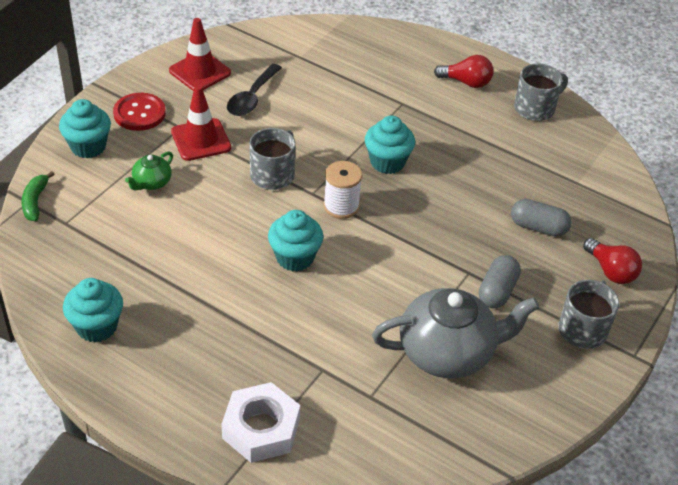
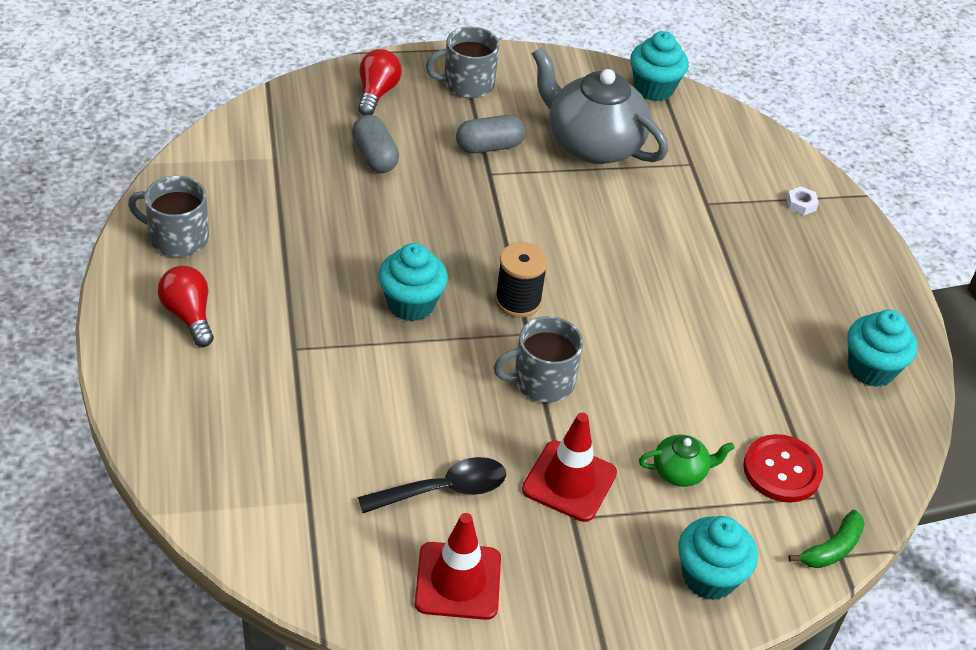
camera: 135 degrees left, 0 degrees up
(139, 113) = (601, 577): red button -> red button (782, 470)
(261, 429) = (801, 204): white nut -> white nut, size x0.40
(295, 257) = (623, 292): turquoise cupcake -> turquoise cupcake (653, 88)
(341, 206) = (518, 301): white spool -> black spool

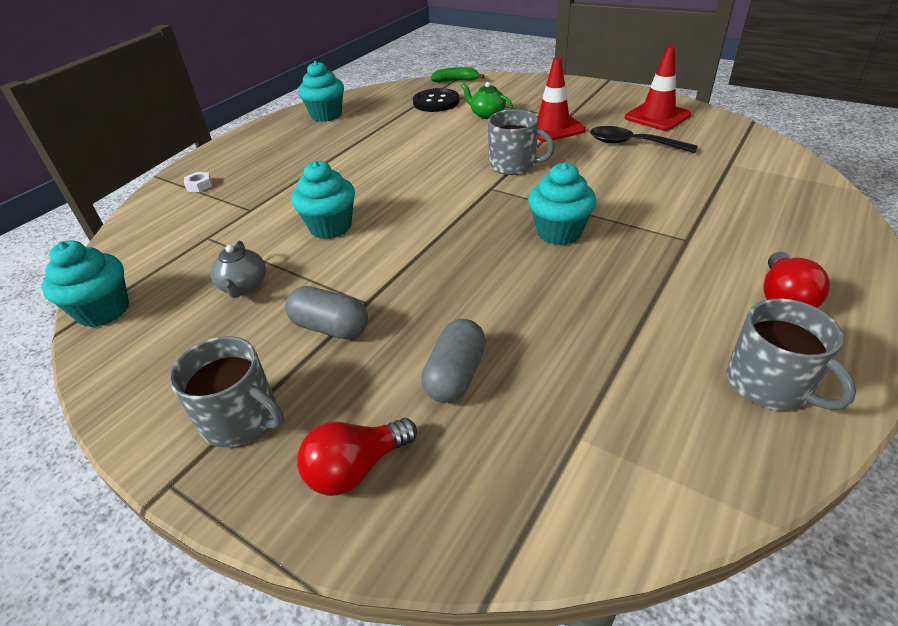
camera: 130 degrees left, 5 degrees down
(518, 301) = (473, 206): black spool -> none
(592, 144) = (243, 286): grey teapot -> grey teapot, size x0.46
(709, 577) = (524, 88): turquoise cupcake -> turquoise cupcake (330, 227)
(782, 470) = (436, 102): red button -> black button

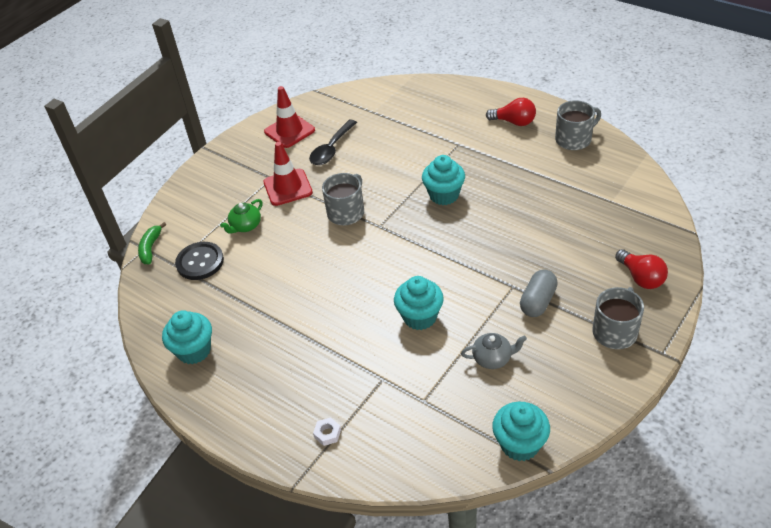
camera: 85 degrees left, 5 degrees up
(455, 375) = (575, 243): grey capsule -> none

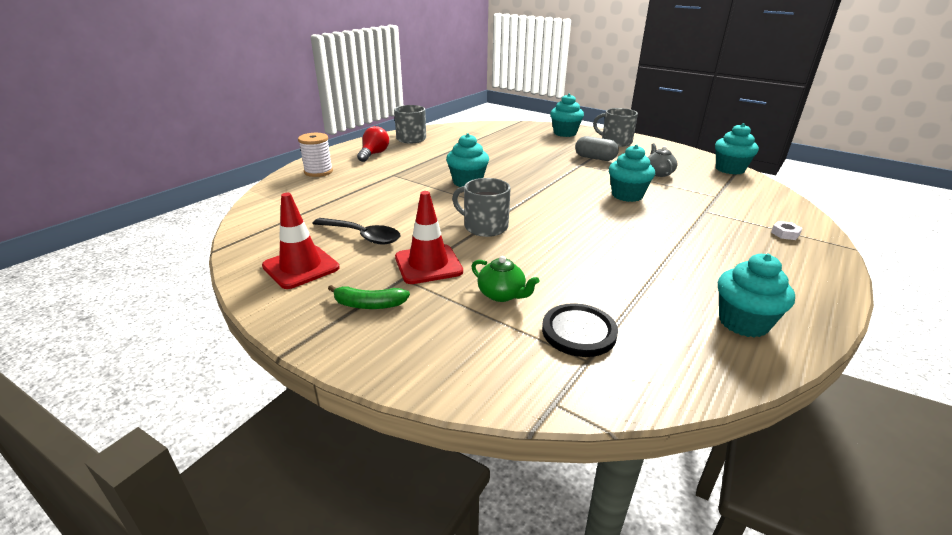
camera: 95 degrees left, 15 degrees down
(150, 248) = (553, 395): green banana -> green banana (369, 305)
(459, 98) = (318, 172): none -> white spool
(641, 278) = (565, 133): red light bulb -> turquoise cupcake

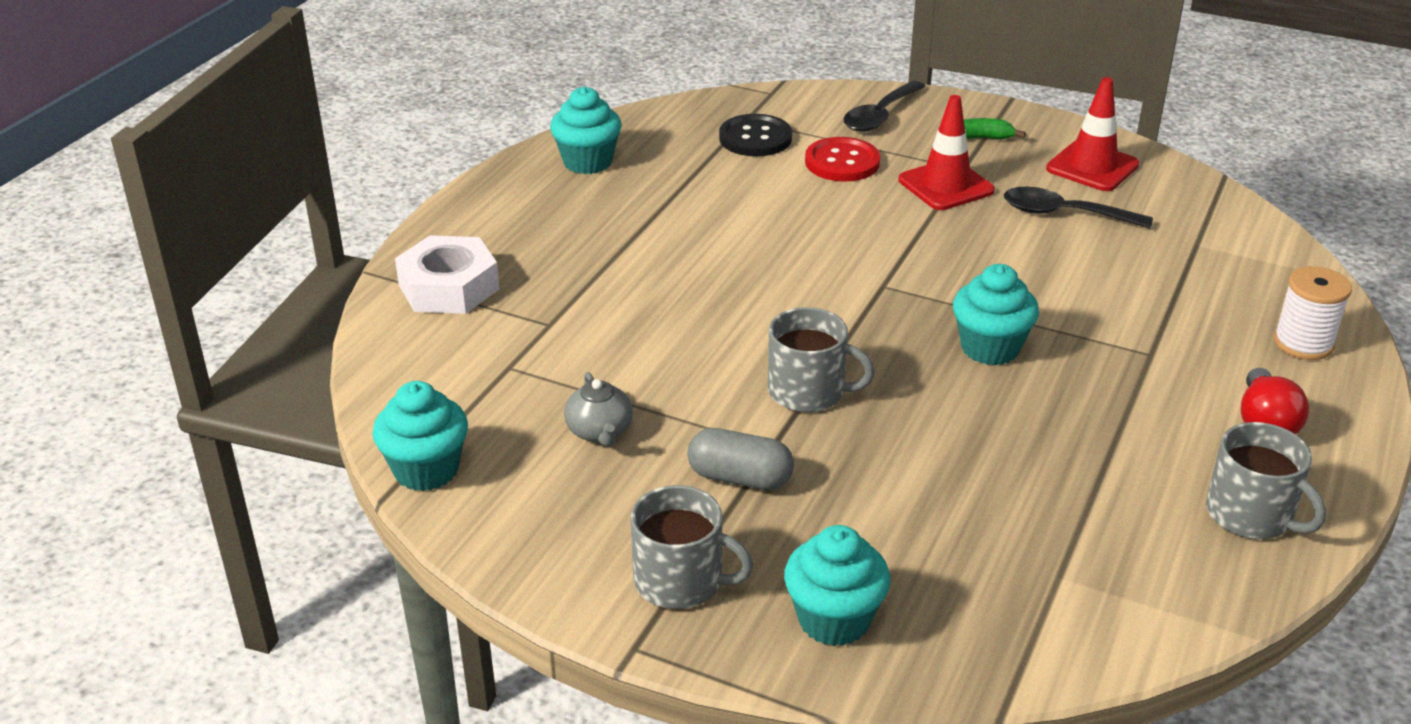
camera: 170 degrees right, 5 degrees up
(440, 346) = (880, 116): none -> black spoon
(484, 226) = (905, 249): grey mug -> grey mug (808, 391)
(502, 294) = (842, 162): green teapot -> red button
(627, 195) = (680, 347): turquoise cupcake -> none
(785, 234) = (449, 287): white nut -> white nut, size x2.50

